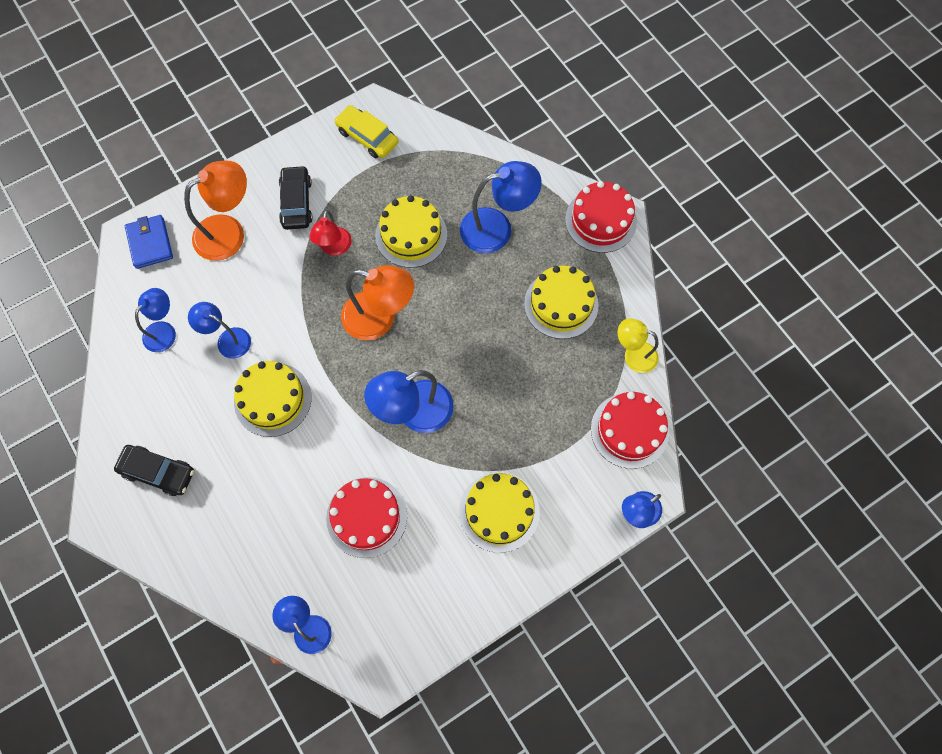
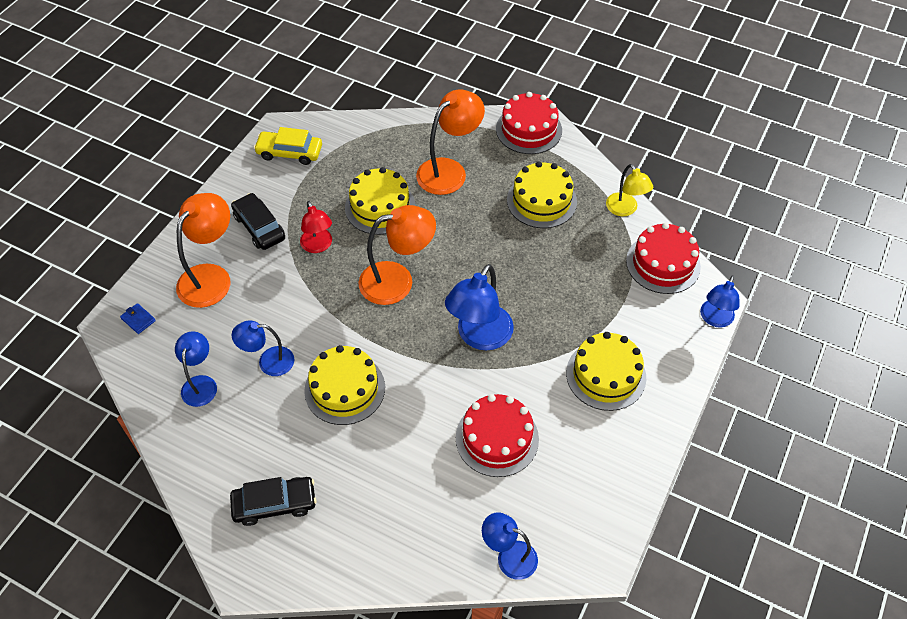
camera: 30 degrees left, 15 degrees down
(150, 243) = (138, 319): blue wallet -> blue wallet, size x0.55
(497, 228) = (449, 170): blue lamp -> orange lamp
(633, 355) = (625, 209): yellow lamp -> yellow lamp turned 105 degrees counterclockwise

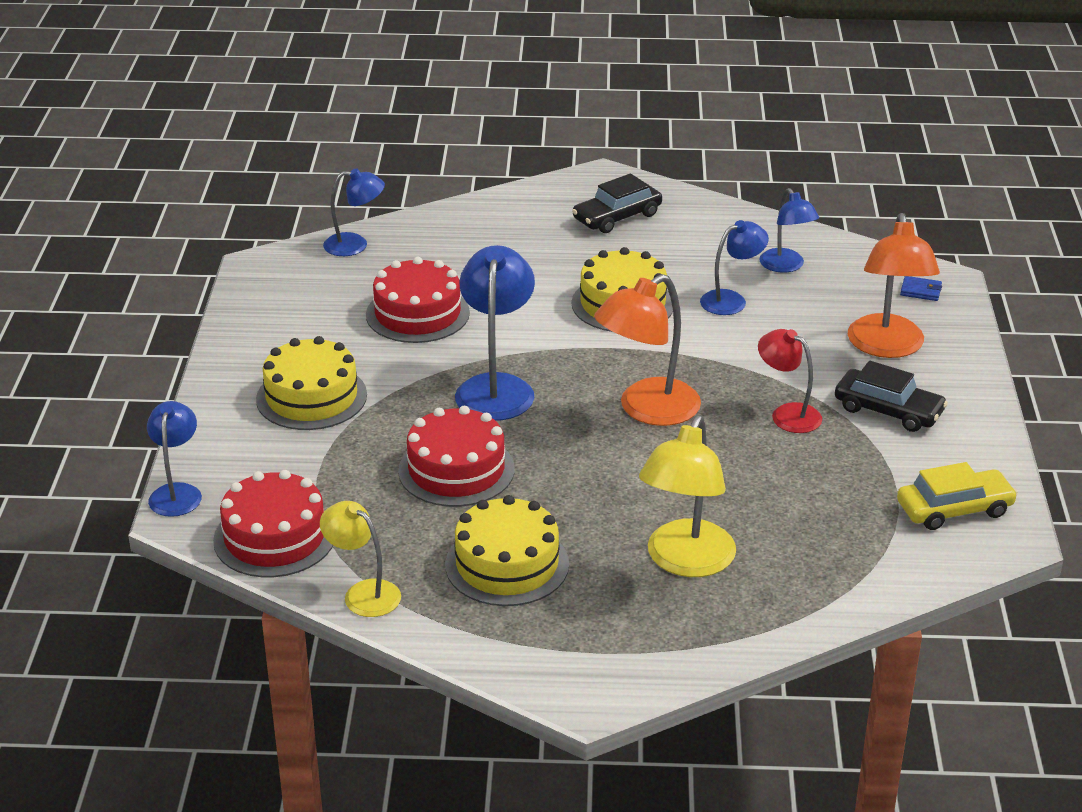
camera: 155 degrees right, 20 degrees down
(380, 207) = (747, 482): yellow cake -> none
(449, 170) = (685, 562): orange lamp -> yellow lamp
(529, 129) = (598, 670): red cake -> red cake (456, 470)

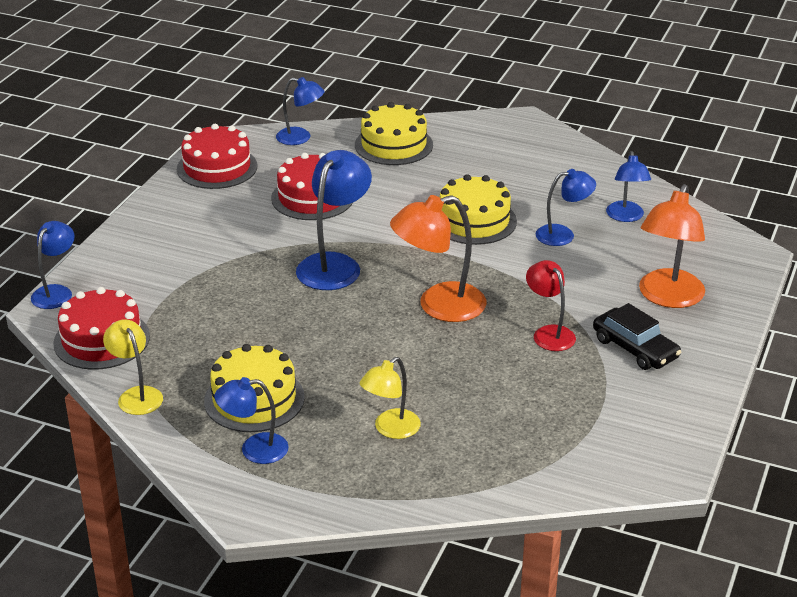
camera: 20 degrees right, 0 degrees up
(311, 397) = (195, 243): yellow cake -> yellow cake (393, 145)
(456, 470) = (264, 320): red cake -> red cake (217, 167)
(546, 622) = (254, 449): none -> blue lamp
(617, 217) = (514, 153): black car -> none
(685, 562) = (390, 429): yellow lamp -> yellow lamp, size x0.62
(920, 291) = (727, 258): blue wallet -> none
(954, 509) = (638, 440): yellow car -> none

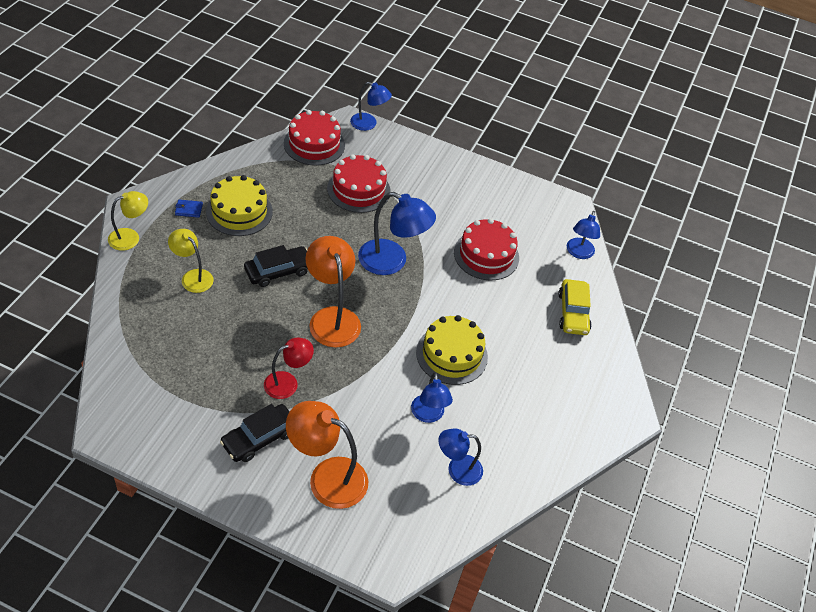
camera: 85 degrees right, 15 degrees up
(136, 395) = (254, 159): yellow lamp -> yellow lamp (130, 237)
(217, 167) = (528, 202): red cake -> red cake (358, 190)
(254, 449) = (189, 210): blue lamp -> blue wallet
(366, 354) = (278, 271): none -> black car
(393, 145) = (573, 312): yellow cake -> yellow car

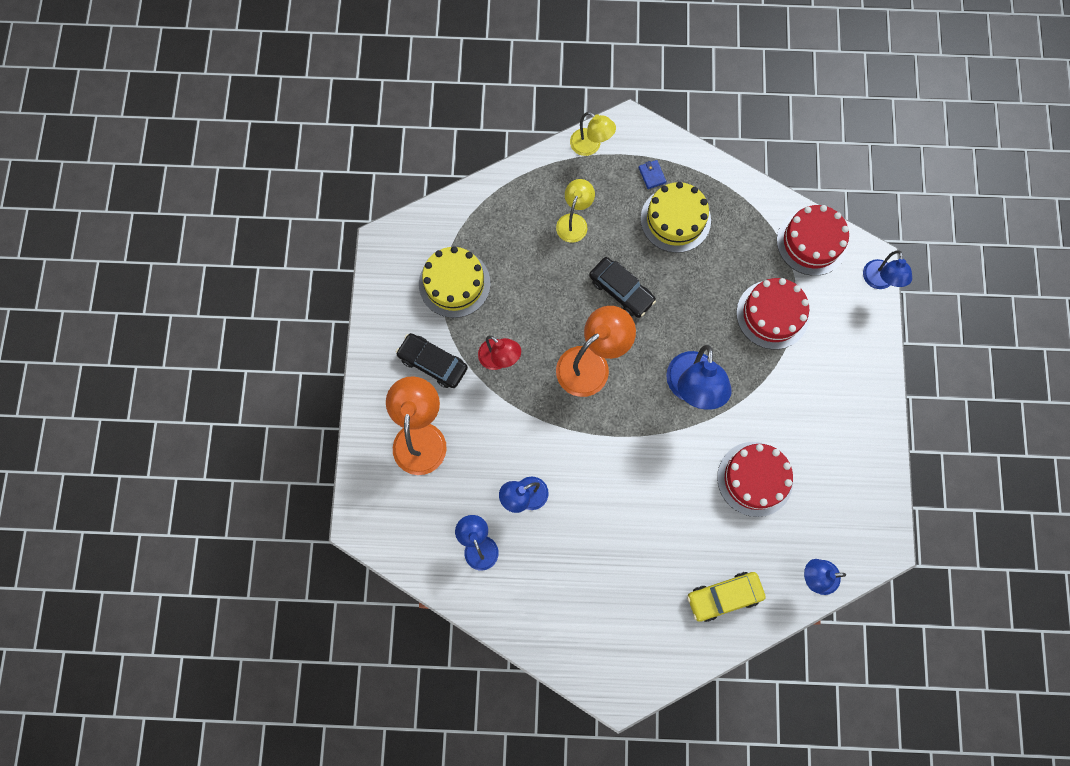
camera: 75 degrees right, 25 degrees up
(451, 354) = (605, 492): yellow cake -> yellow cake (454, 283)

